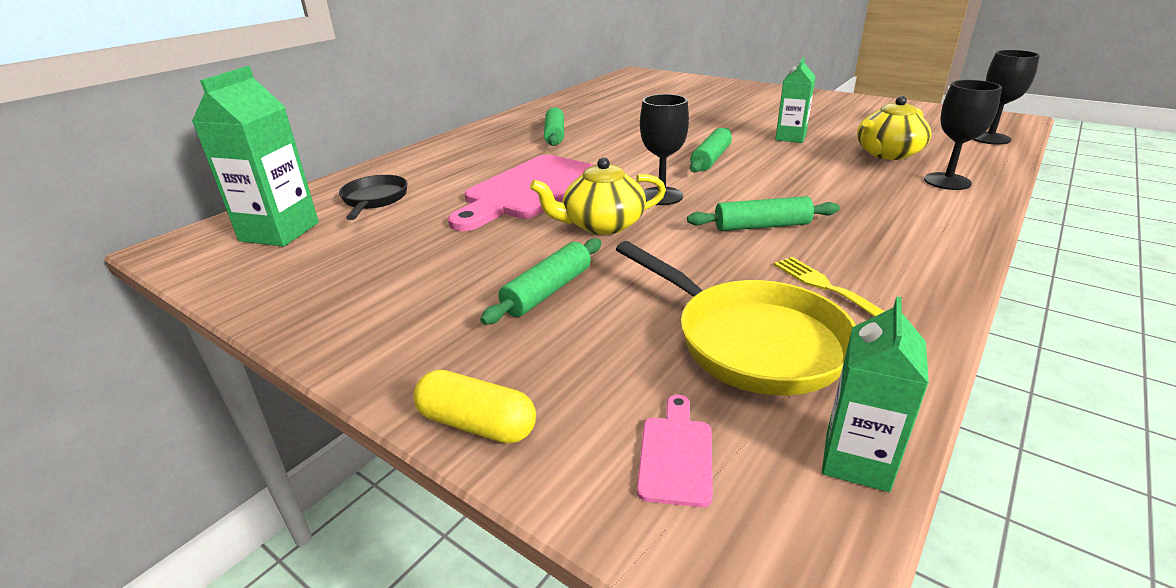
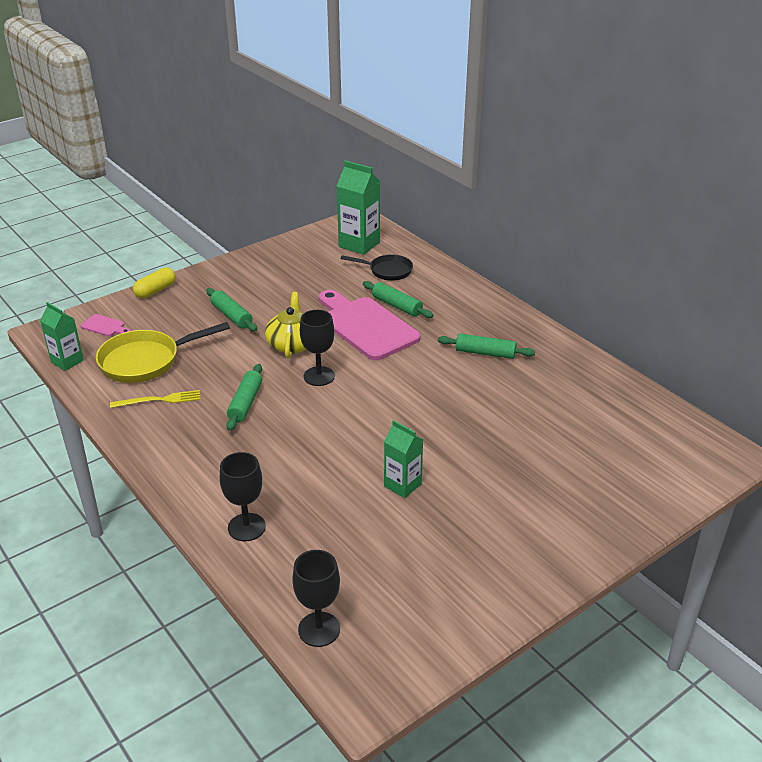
camera: 105 degrees right, 5 degrees up
(710, 159) = (375, 419): green rolling pin -> green rolling pin (397, 306)
(887, 154) = (325, 527): yellow teapot -> none

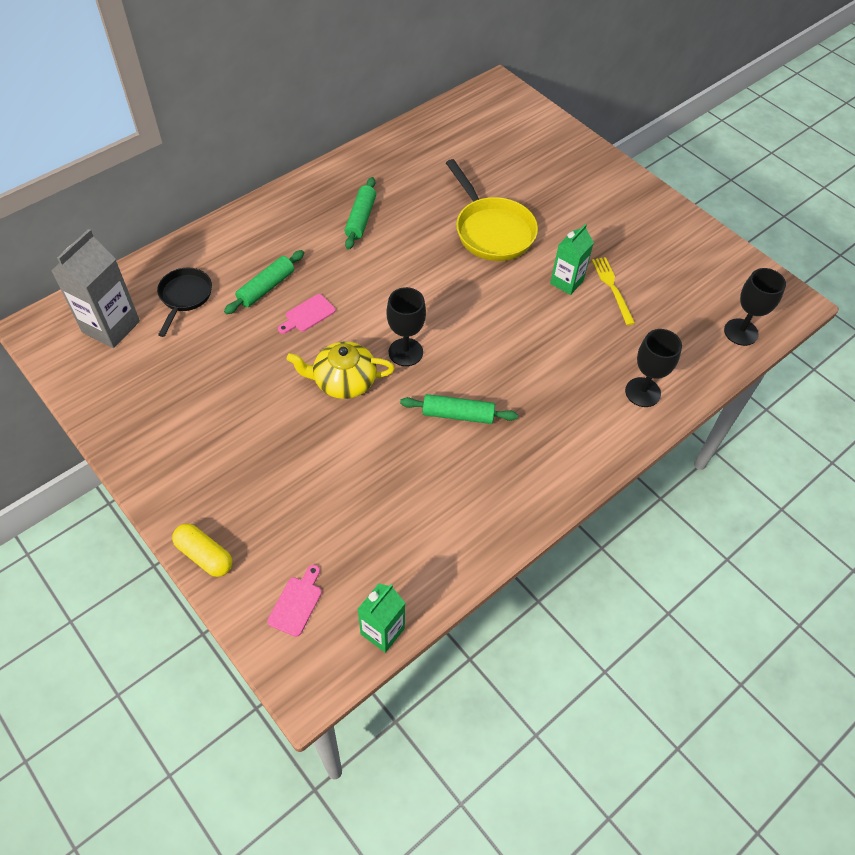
camera: 95 degrees left, 20 degrees up
(146, 361) = (380, 532): yellow pan -> yellow pan (491, 231)
(159, 400) = (459, 501): yellow fork -> yellow fork (612, 288)
(232, 316) = (278, 451): green rolling pin -> none
(359, 244) = (111, 327): green carton -> grey carton
(366, 326) = (308, 314): pink cutting board -> pink cutting board, size x0.41

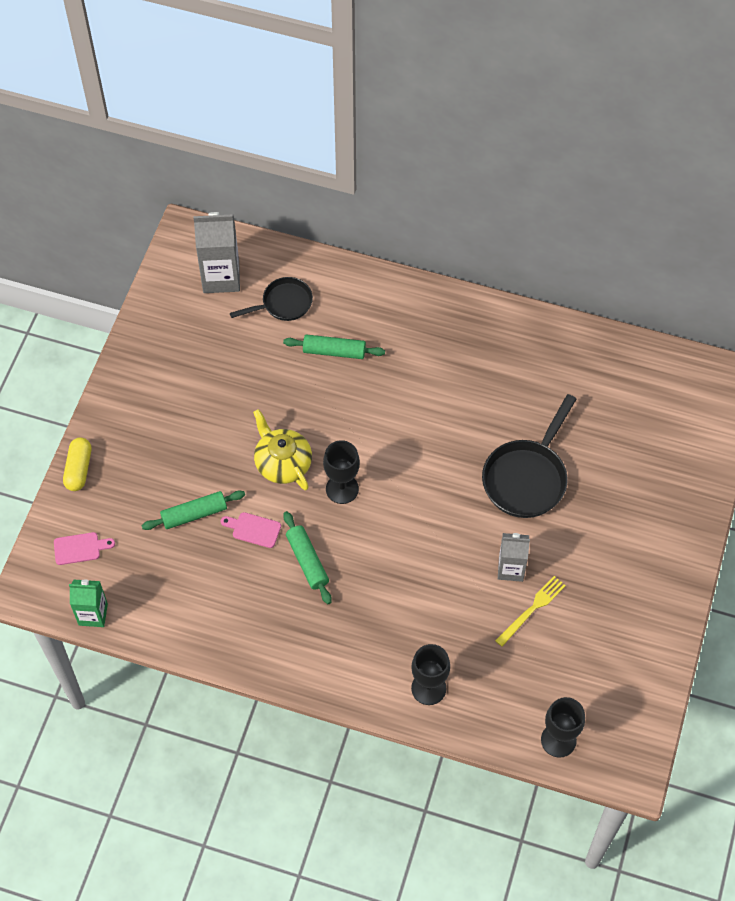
camera: 60 degrees right, 5 degrees up
(308, 314) = (329, 397): pink cutting board -> pink cutting board (253, 529)
(360, 219) = (461, 370): green rolling pin -> green rolling pin (194, 514)
(491, 231) = (527, 477): yellow pan -> black pan
(566, 282) = (510, 569): green carton -> grey carton

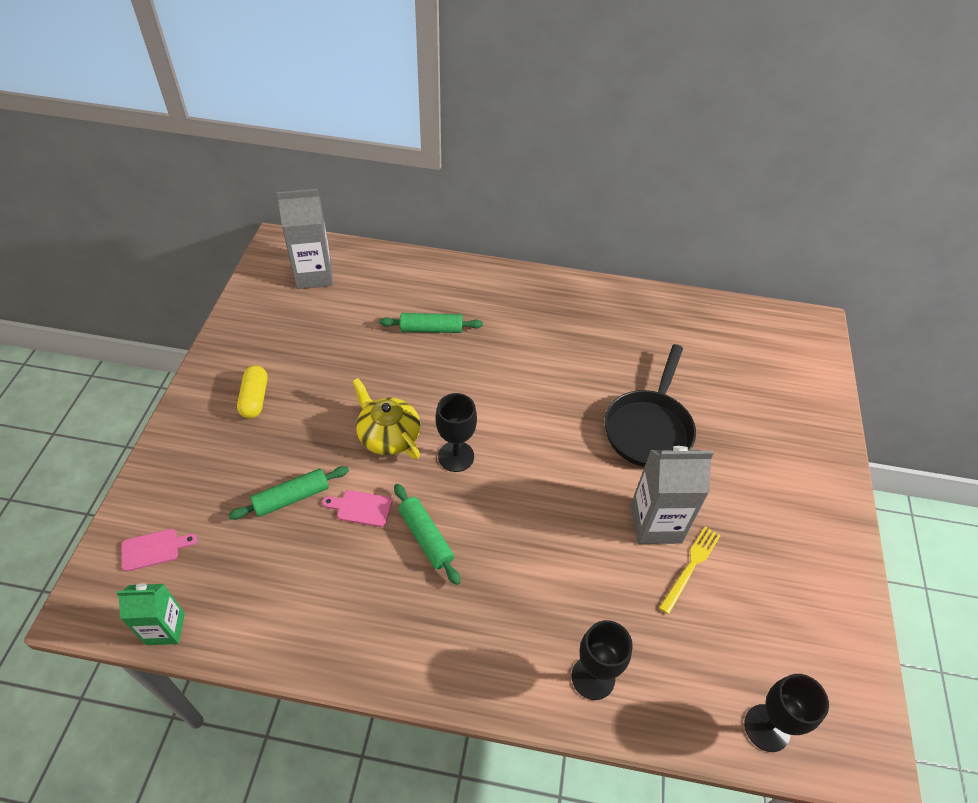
camera: 10 degrees left, 10 degrees down
(79, 469) = (158, 461): yellow capsule -> yellow capsule (255, 398)
(283, 304) = (377, 293): black pan -> none
(510, 569) = (656, 523): grey carton -> grey carton, size x1.57

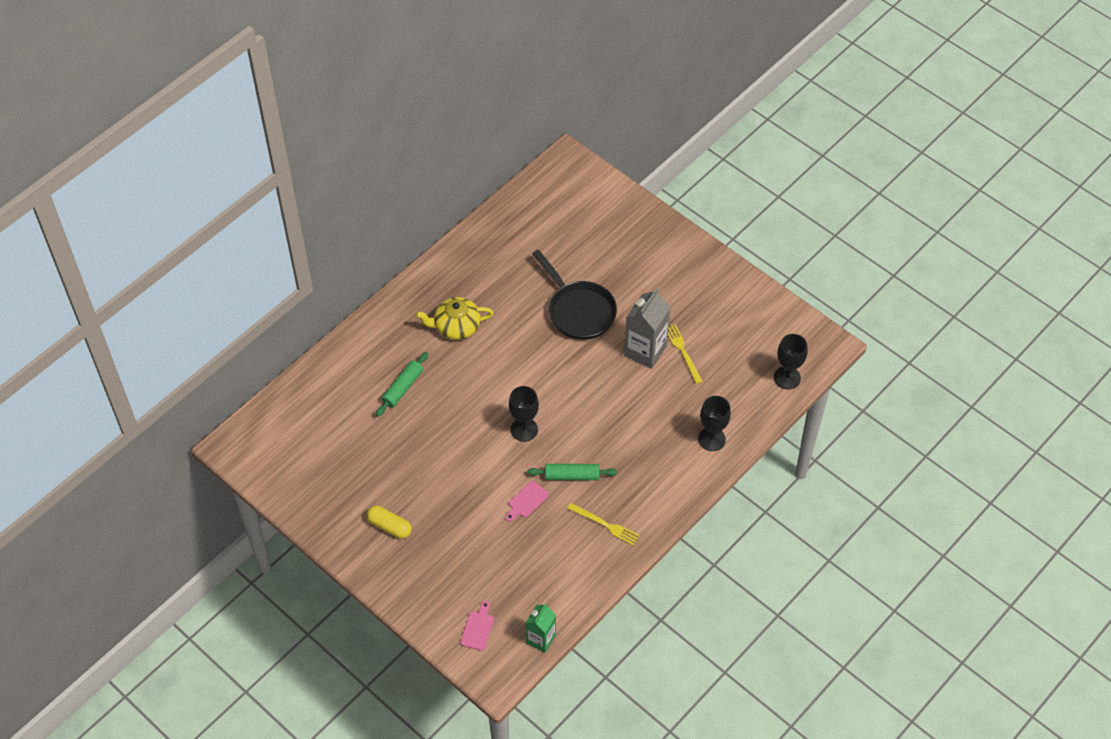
camera: 55 degrees left, 5 degrees up
(291, 497) = (491, 536): green rolling pin -> none
(314, 275) = (287, 438): grey carton -> none
(378, 614) = (605, 525): none -> yellow fork
(388, 435) = (480, 460): yellow teapot -> yellow teapot (456, 326)

